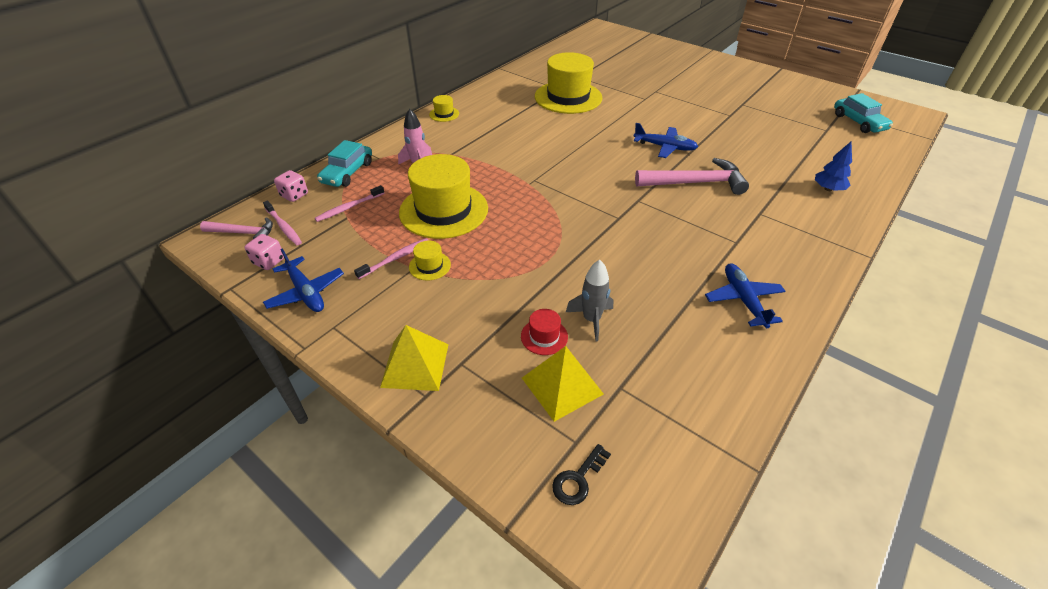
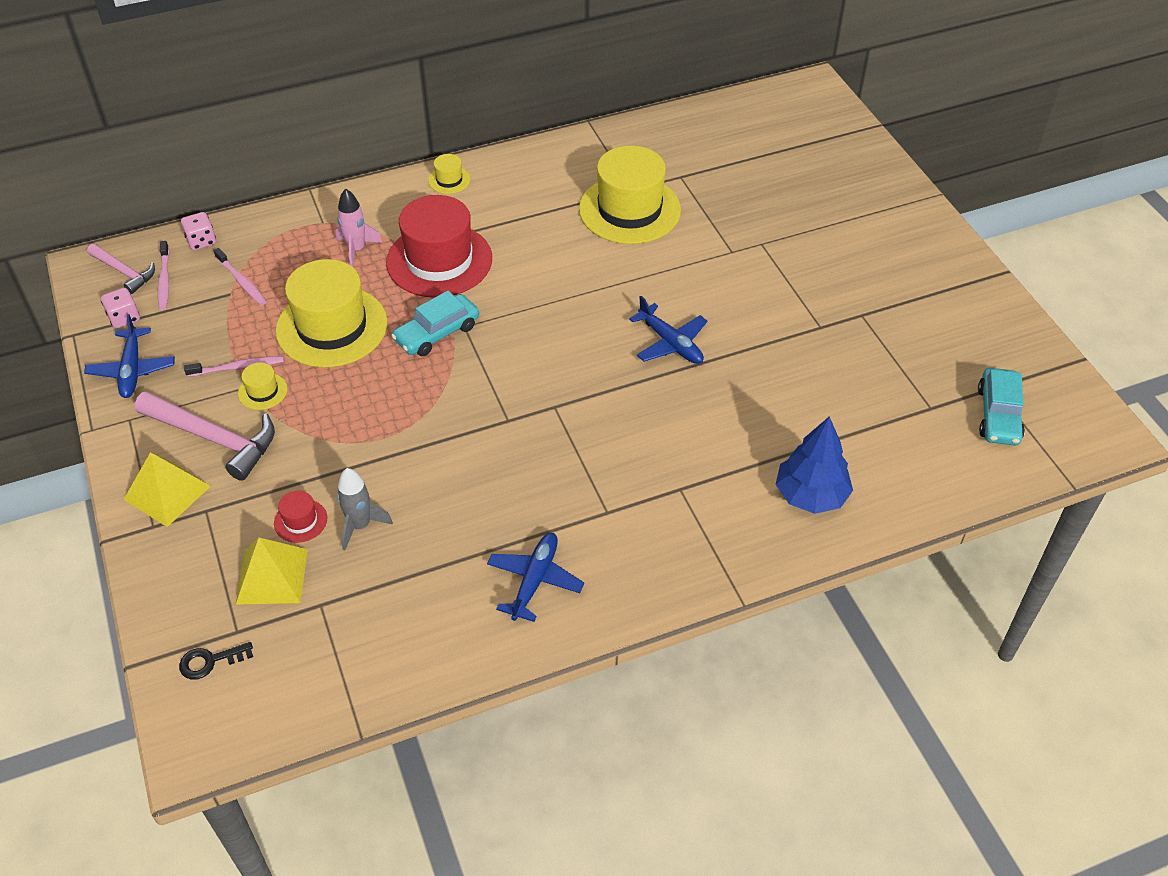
camera: 30 degrees right, 5 degrees up
(347, 173) = (274, 231): turquoise car -> turquoise car (437, 333)
(349, 207) = (242, 281): pink toothbrush -> pink toothbrush turned 120 degrees counterclockwise
(480, 153) = (439, 260): none -> red hat
(695, 183) = (650, 412): pink hammer -> pink hammer (214, 438)
(828, 189) = (810, 495): blue tree -> blue tree, size x1.56

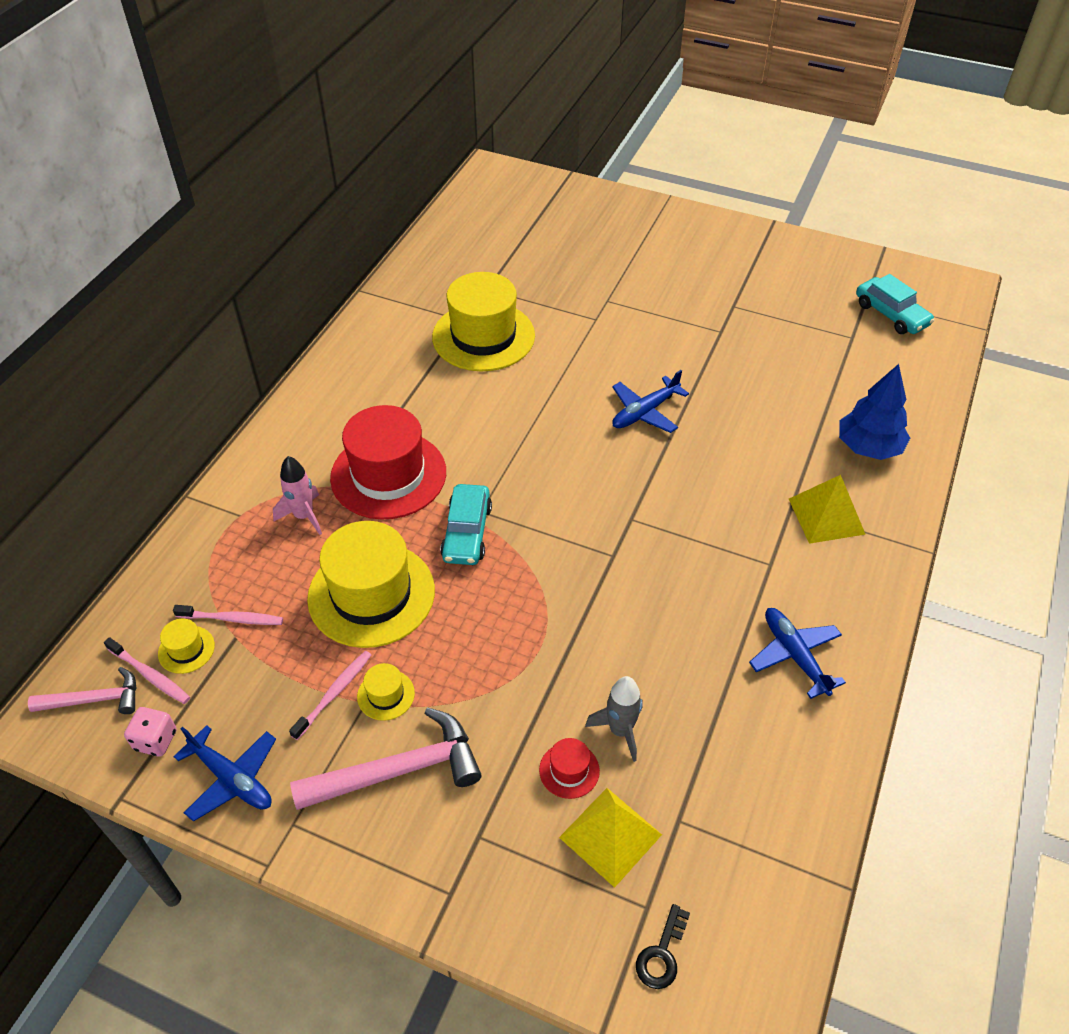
camera: 45 degrees left, 0 degrees up
(167, 492) = (422, 853): yellow pyramid -> yellow pyramid (826, 516)
(201, 241) = (140, 613): pink dice -> none
(449, 180) = (307, 406): yellow hat -> yellow hat (186, 649)
(670, 343) = (645, 412): blue plane -> blue plane turned 135 degrees clockwise

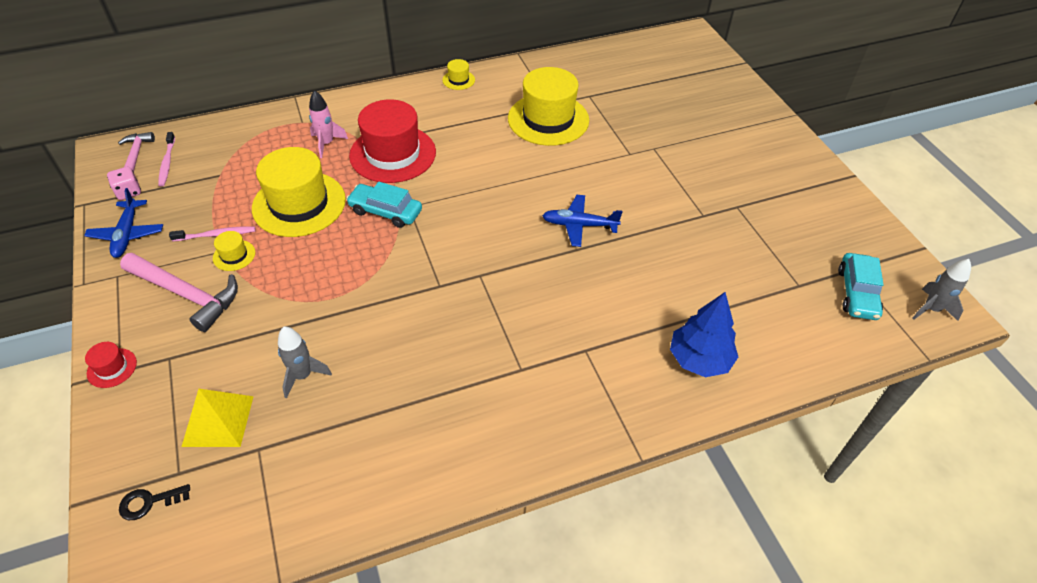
camera: 45 degrees right, 0 degrees up
(95, 699) = (136, 156): pink hammer -> pink hammer turned 135 degrees counterclockwise
(186, 649) = (195, 164): yellow hat -> yellow hat (458, 80)
(232, 619) = (230, 166): pink toothbrush -> none
(467, 532) = (385, 211): turquoise car -> turquoise car turned 60 degrees clockwise
(569, 770) = (251, 370): red hat -> red hat (112, 368)
(794, 655) = (453, 431): blue plane -> none
(826, 516) = (602, 374): yellow pyramid -> none
(943, 291) = (931, 309): none -> grey rocket

